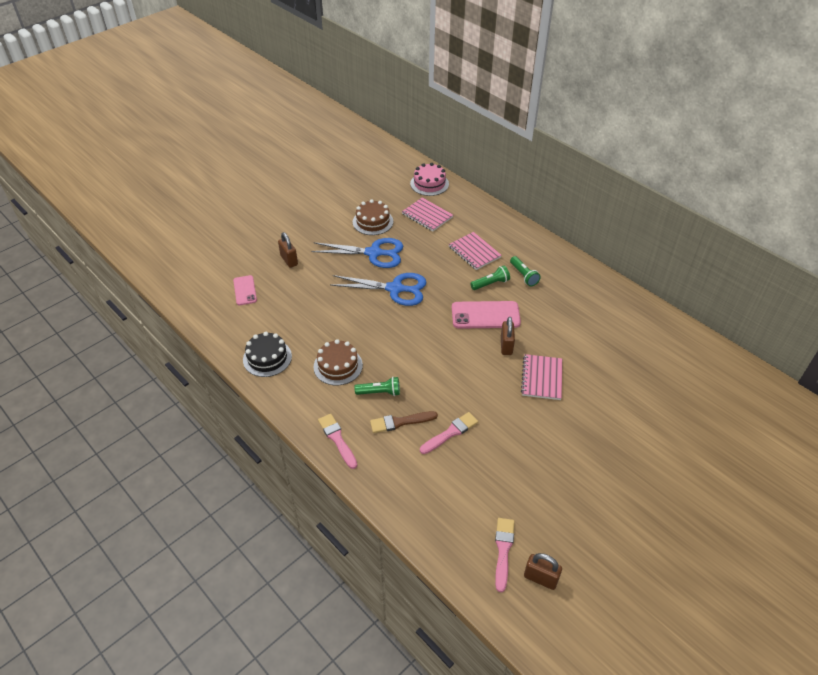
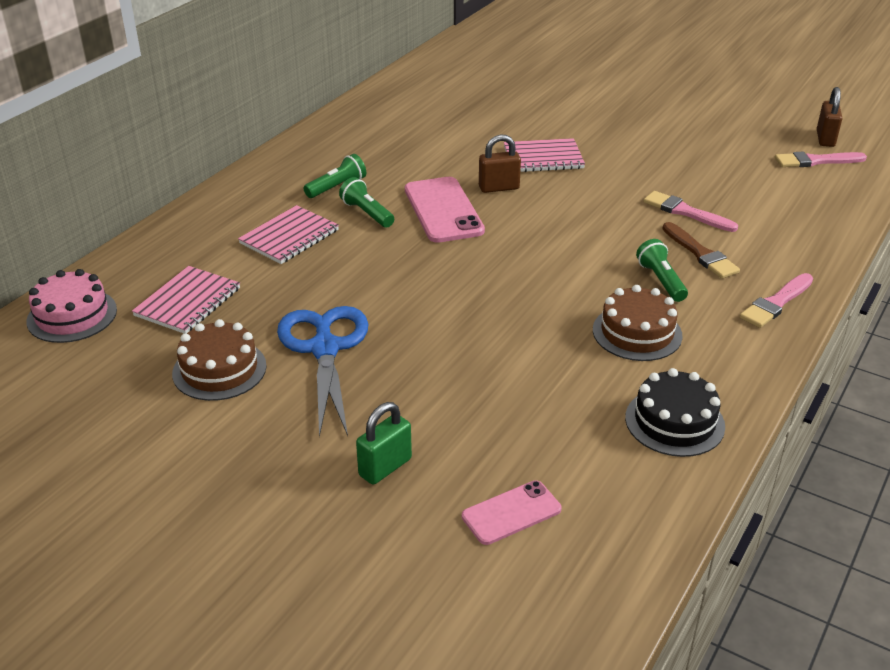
camera: 105 degrees left, 10 degrees down
(289, 260) = (385, 467): brown padlock -> green padlock
(395, 289) = (419, 305): blue scissors -> none

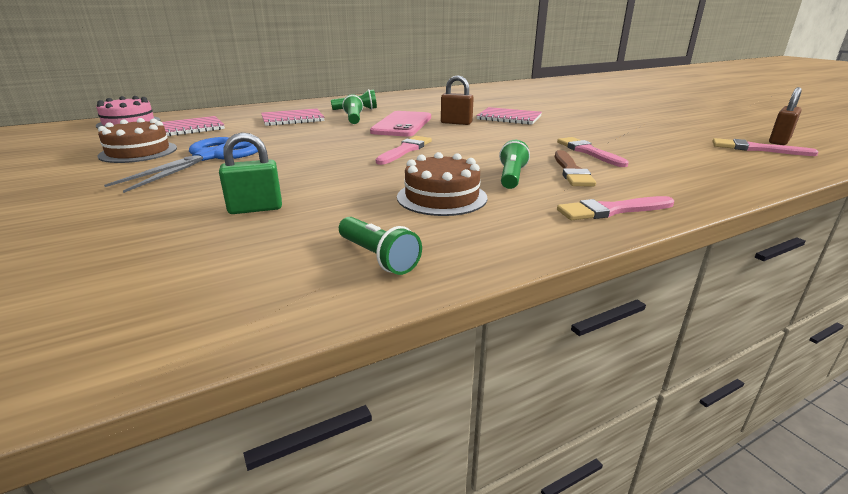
camera: 30 degrees right, 10 degrees down
(385, 467) = (107, 214): green padlock -> green padlock (255, 209)
(511, 513) = (116, 270): pink phone -> none
(514, 265) = (405, 150): none -> pink brush
(674, 422) = (378, 257): black cake -> green flashlight

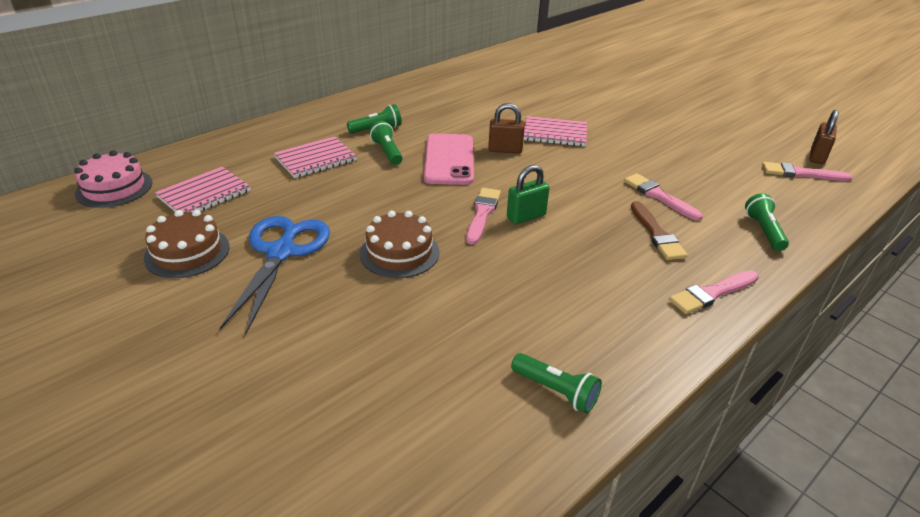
camera: 15 degrees left, 10 degrees up
(255, 209) = (401, 339): green padlock -> green padlock (526, 216)
(442, 197) = (562, 294): brown cake -> brown cake (399, 252)
(511, 177) = (607, 251): green flashlight -> green flashlight (763, 231)

